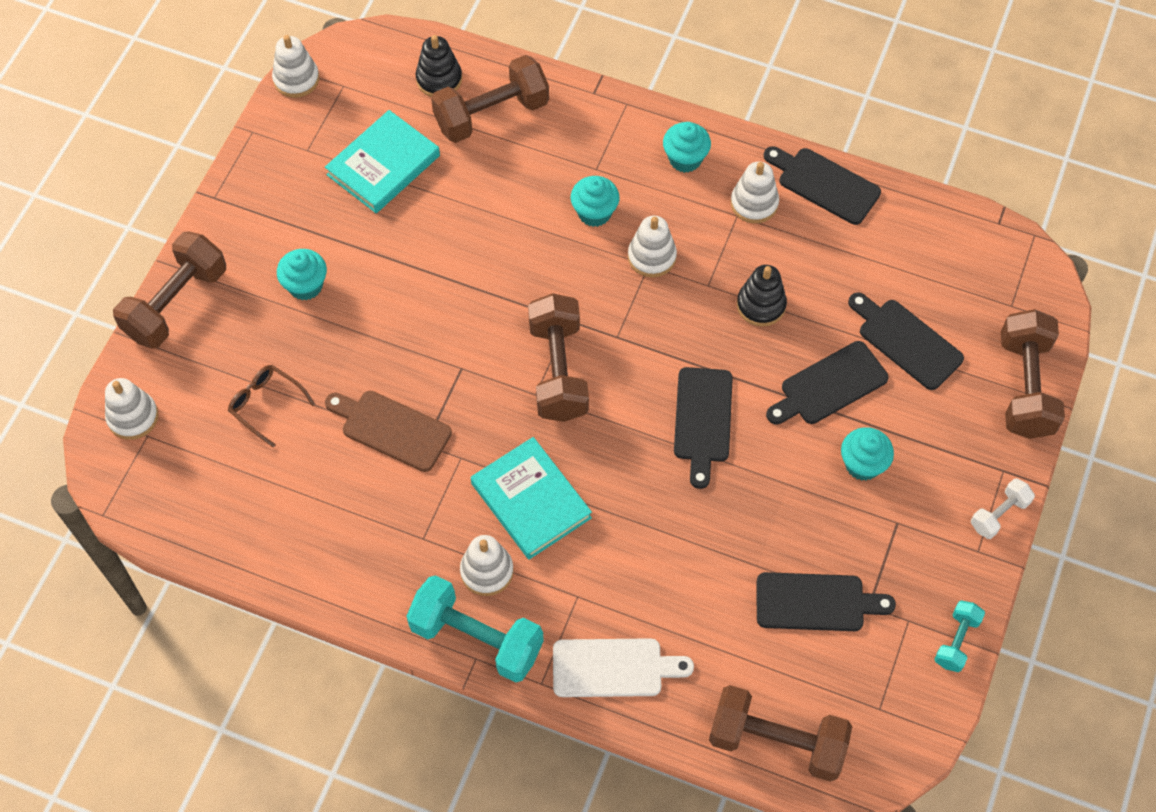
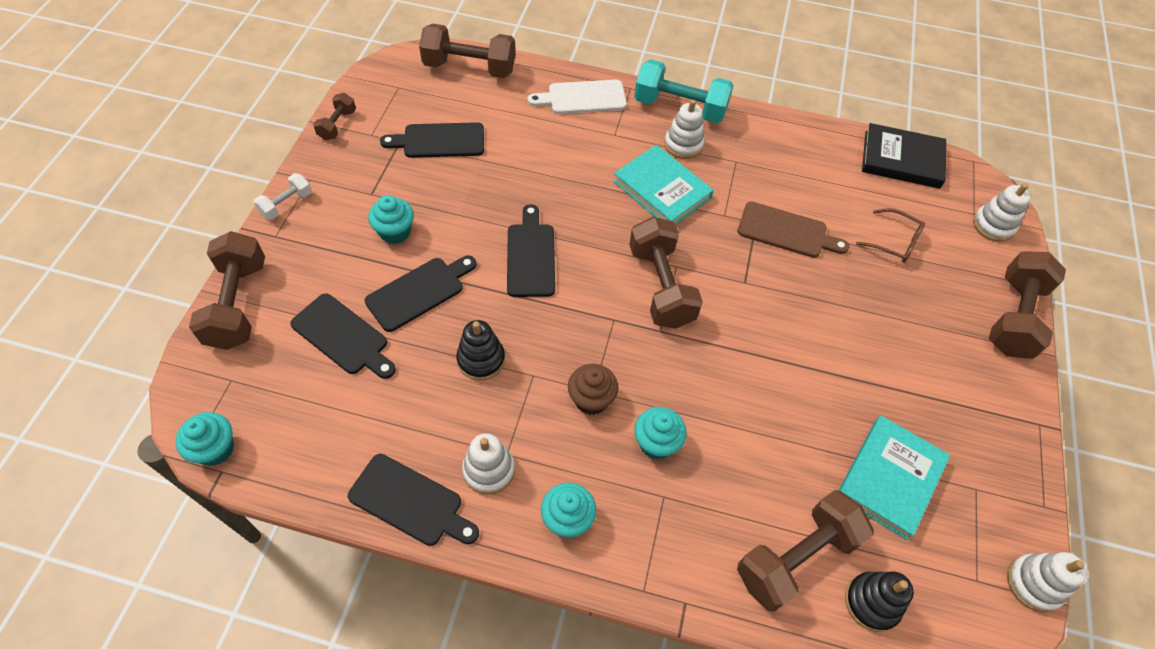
camera: 170 degrees right, 5 degrees down
(199, 524) = (901, 159): none -> black book
(305, 286) = (909, 342): turquoise cupcake -> turquoise cupcake (215, 449)
(652, 257) = (591, 399): white stacking toy -> brown cupcake
(956, 641) = (337, 125): turquoise dumbbell -> brown dumbbell

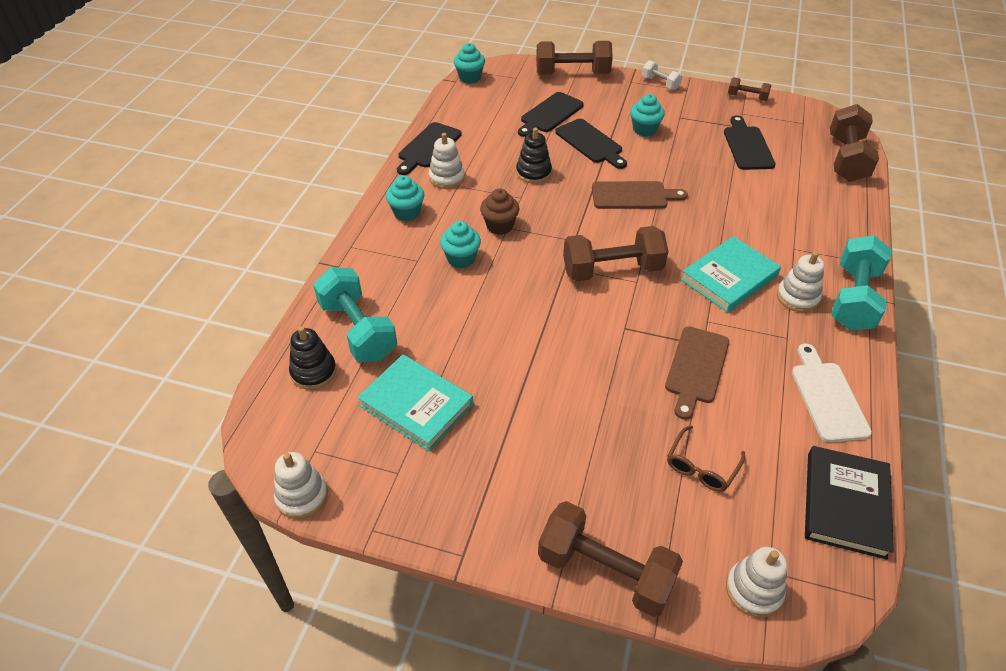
camera: 95 degrees right, 10 degrees down
(531, 256) = (633, 196): black cutting board -> brown cutting board
(582, 98) = (837, 228): white cutting board -> white cutting board (827, 397)
(796, 557) = (358, 330): brown dumbbell -> turquoise dumbbell

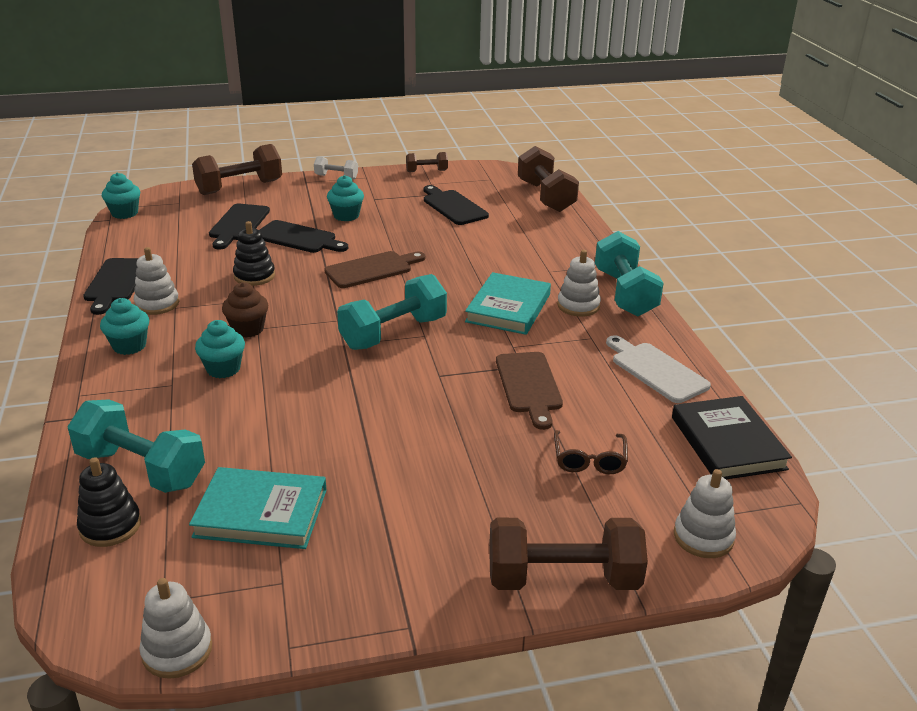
camera: 30 degrees left, 15 degrees down
(612, 270) = (393, 333): brown dumbbell -> turquoise dumbbell

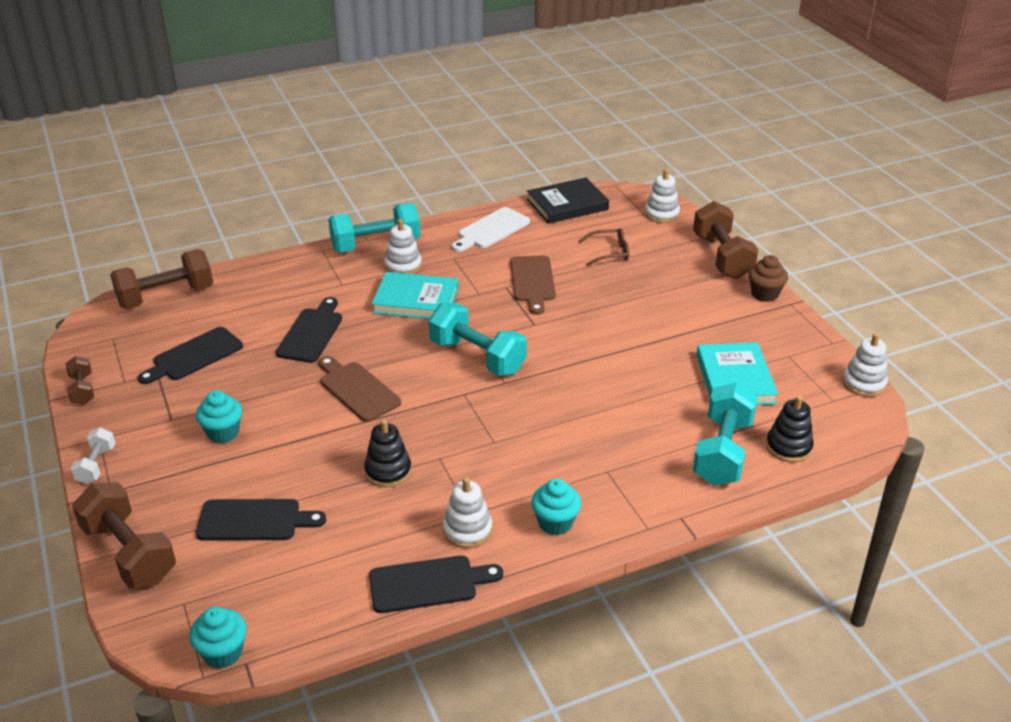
camera: 100 degrees left, 5 degrees up
(223, 369) = (570, 445): turquoise cupcake -> none
(248, 329) = (498, 448): brown cupcake -> brown cupcake (764, 294)
(298, 238) = (289, 458): black cutting board -> black cutting board (311, 333)
(529, 386) = (532, 281): brown cutting board -> brown cutting board turned 105 degrees clockwise

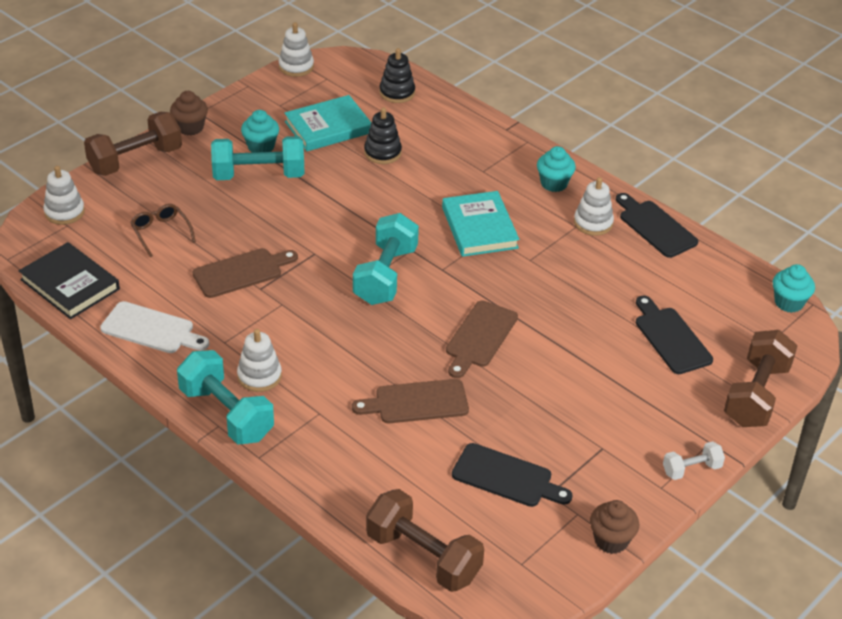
camera: 115 degrees left, 5 degrees up
(82, 389) = (611, 540): brown dumbbell -> brown cupcake
(223, 433) = (593, 402): turquoise cupcake -> turquoise cupcake (261, 147)
(311, 333) = (416, 402): black cutting board -> brown cutting board
(388, 471) = (565, 283): black stacking toy -> black stacking toy (382, 153)
(416, 300) = (318, 345): turquoise book -> turquoise book (479, 228)
(722, 452) = (423, 121): turquoise dumbbell -> turquoise dumbbell (259, 175)

